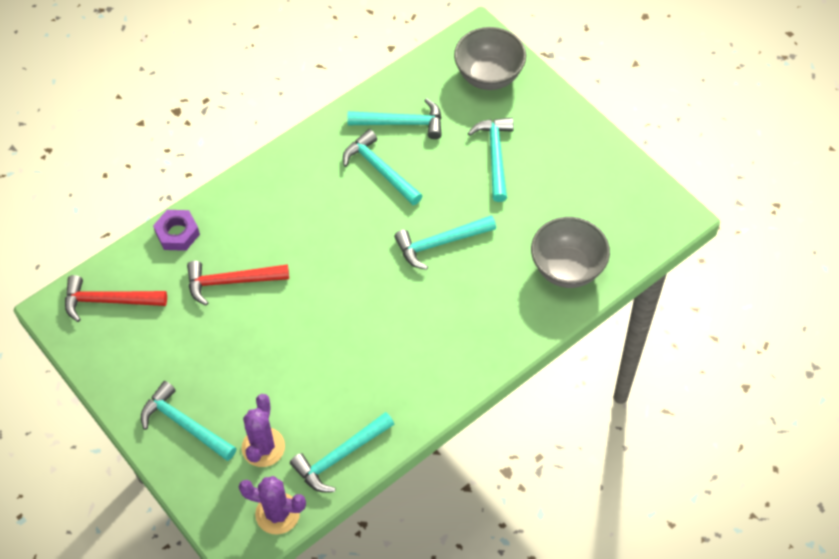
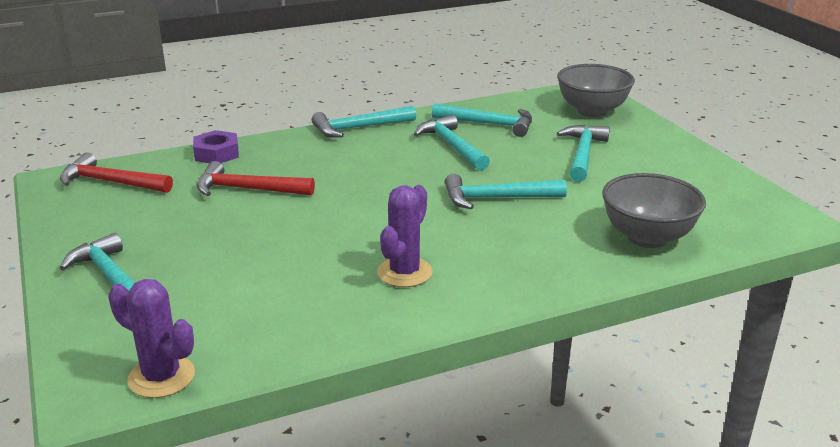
camera: 15 degrees right, 30 degrees down
(263, 447) = (189, 314): purple cactus -> purple cactus (404, 272)
(340, 456) = (281, 340): turquoise hammer -> turquoise hammer (359, 128)

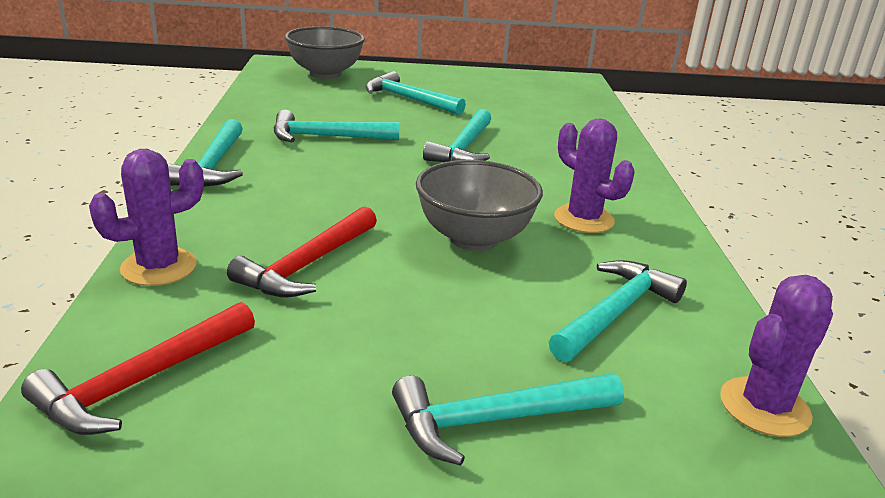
camera: 70 degrees left, 0 degrees up
(217, 154) = (159, 267): purple nut -> purple cactus
(489, 124) = (297, 111): turquoise hammer -> turquoise hammer (615, 312)
(647, 238) = (575, 121): grey bowl -> grey bowl (474, 239)

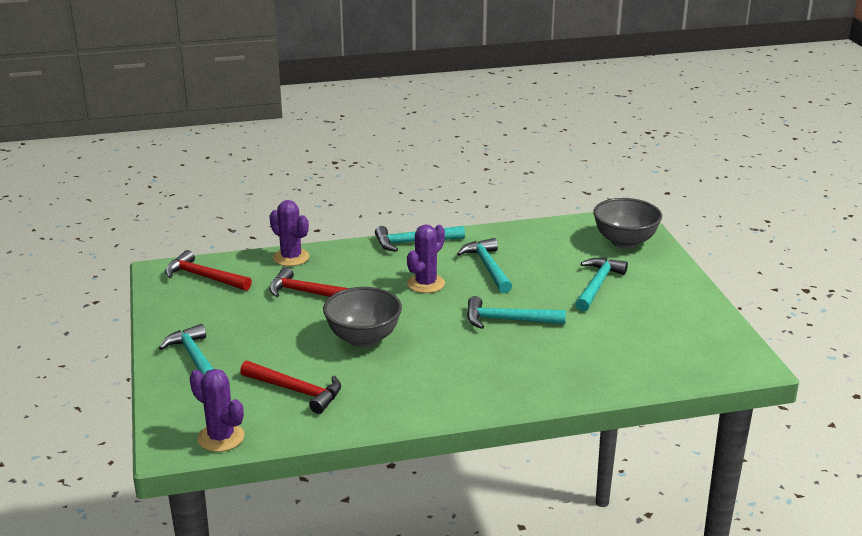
camera: 80 degrees right, 0 degrees up
(584, 219) = (413, 377): purple cactus -> purple cactus (426, 284)
(615, 312) = (296, 391): turquoise hammer -> red hammer

